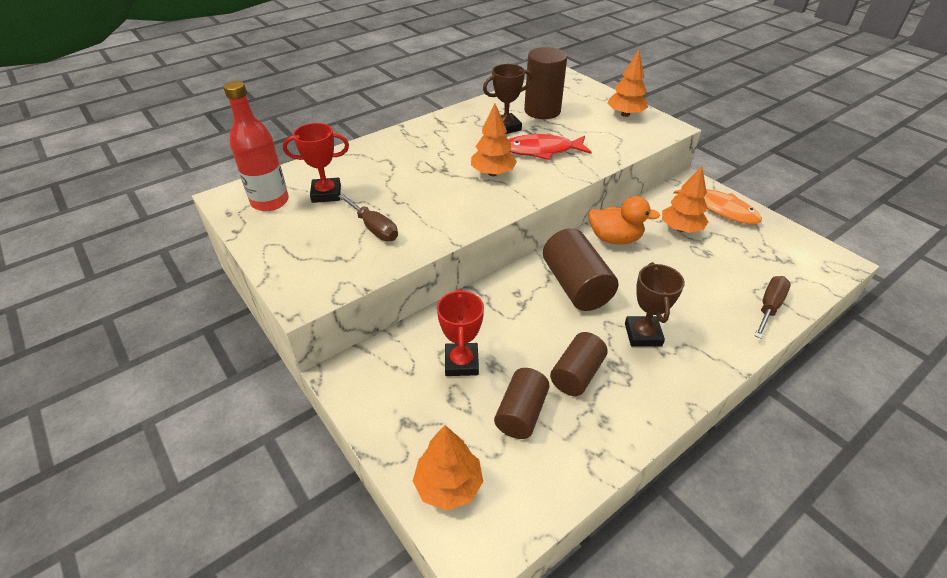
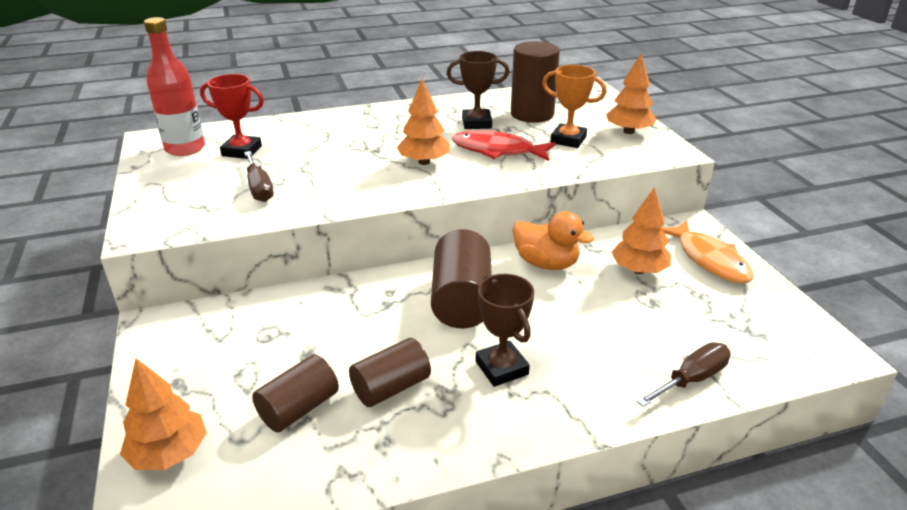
camera: 20 degrees right, 10 degrees down
(461, 362) = (277, 343): red trophy -> none
(587, 130) = (568, 140): none -> orange trophy
(643, 334) = (501, 368): brown trophy -> brown trophy turned 45 degrees counterclockwise

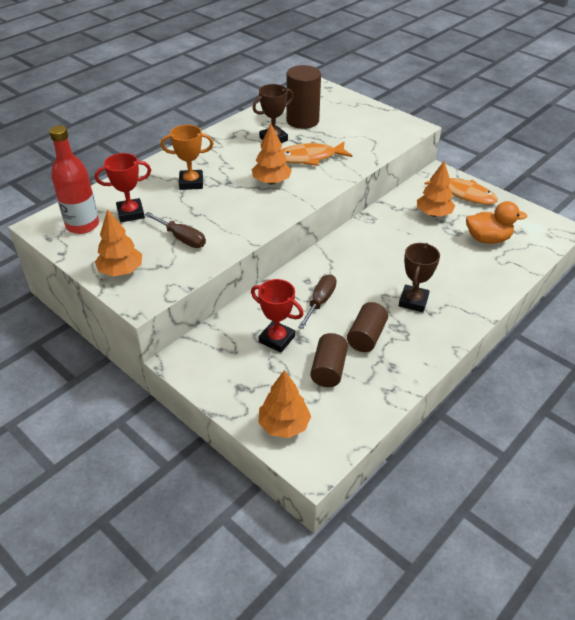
camera: 30 degrees left, 10 degrees up
(280, 345) = (277, 339): none -> red trophy
(461, 300) = (354, 269): brown cylinder -> none
(497, 151) = (309, 158): red fish -> orange fish
(501, 368) = (413, 301): brown trophy -> brown trophy turned 75 degrees clockwise
(546, 263) = (380, 228): orange duck -> orange duck (487, 239)
(568, 140) = (345, 136): orange trophy -> orange trophy (191, 183)
(628, 131) = (375, 118): orange tree -> orange tree (121, 271)
(691, 379) = (508, 269): brown screwdriver -> brown screwdriver (320, 302)

